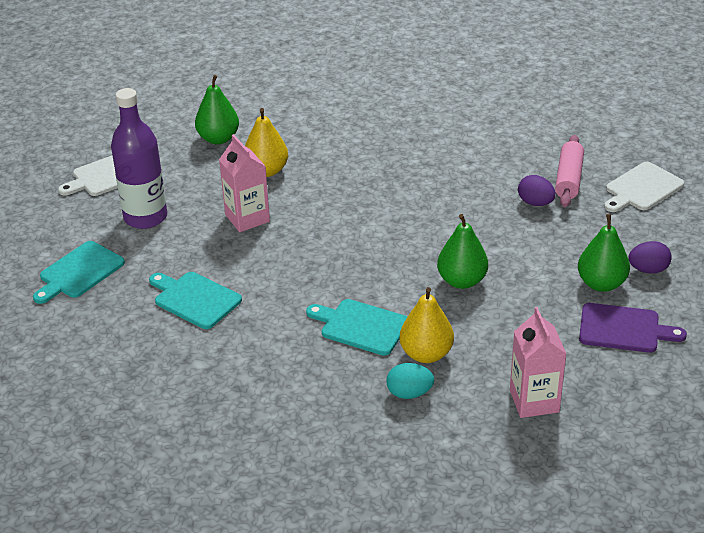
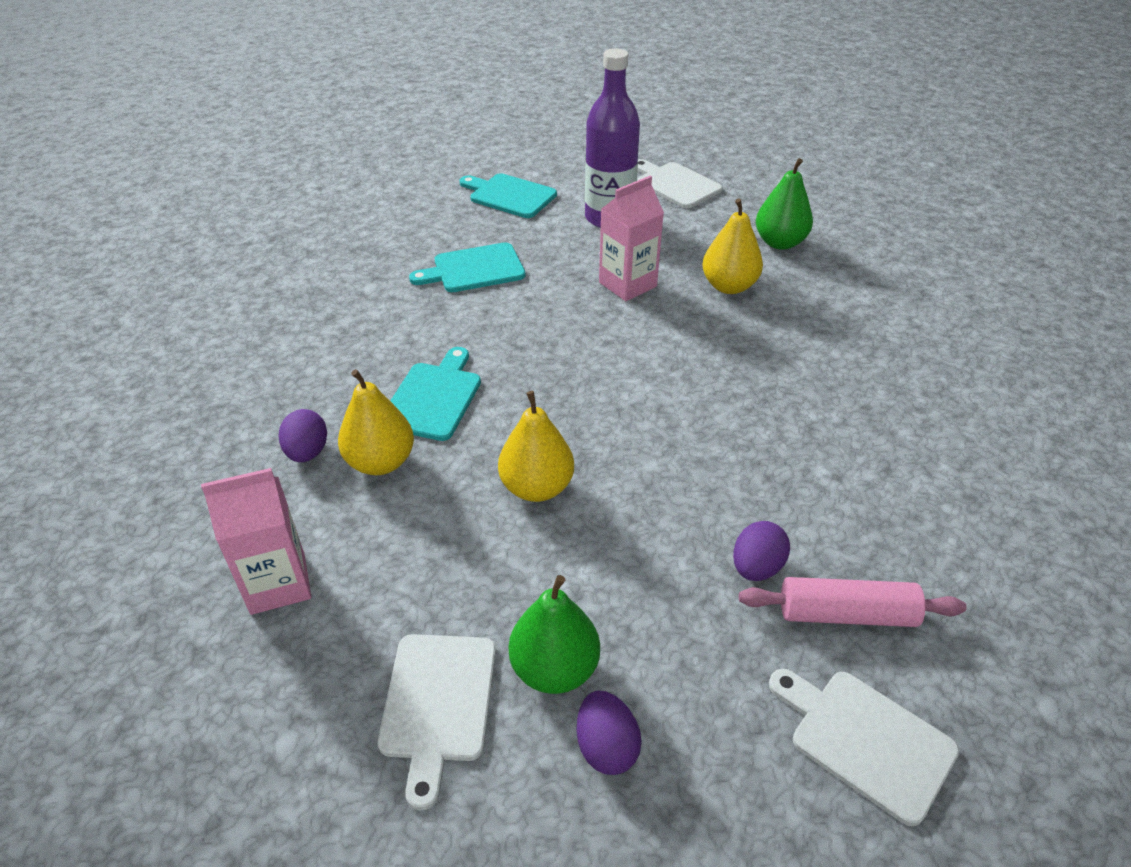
camera: 80 degrees right, 5 degrees up
(195, 299) = (474, 269): turquoise cutting board -> turquoise cutting board turned 135 degrees counterclockwise
(409, 393) = (307, 452): turquoise egg -> purple egg
(462, 281) = (537, 487): green pear -> yellow pear
(623, 329) = (438, 703): purple cutting board -> white cutting board

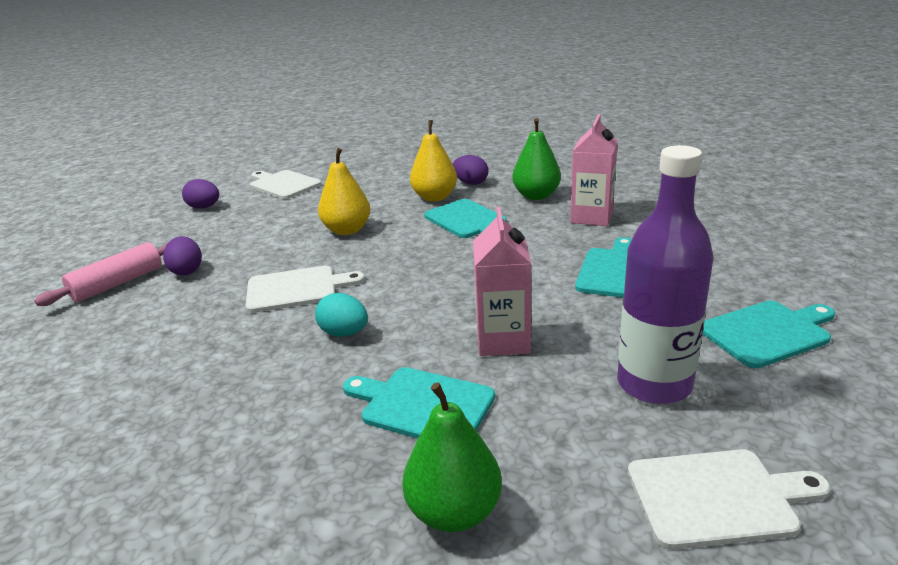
camera: 130 degrees right, 15 degrees down
(278, 583) = (394, 168): pink carton -> pink carton (591, 217)
(554, 668) = (250, 207): green pear -> green pear (536, 196)
(707, 363) = (344, 333): none -> turquoise egg
(729, 286) = (422, 405): yellow pear -> turquoise cutting board
(866, 740) = (83, 258): white cutting board -> white cutting board (296, 289)

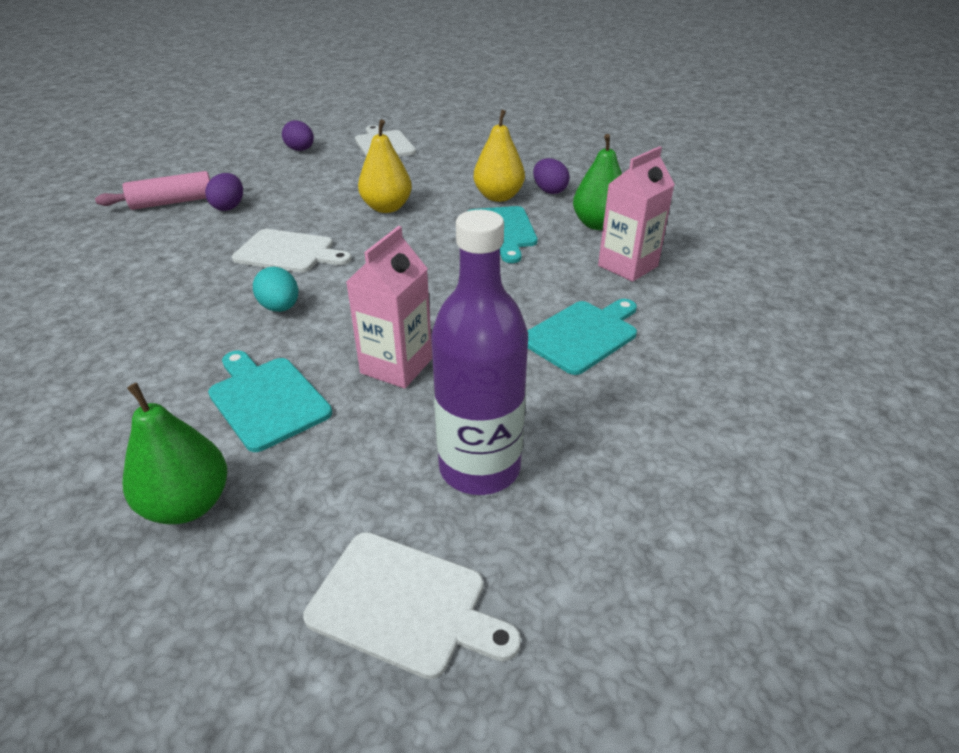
camera: 25 degrees right, 10 degrees up
(767, 332) = (661, 464): turquoise cutting board -> none

